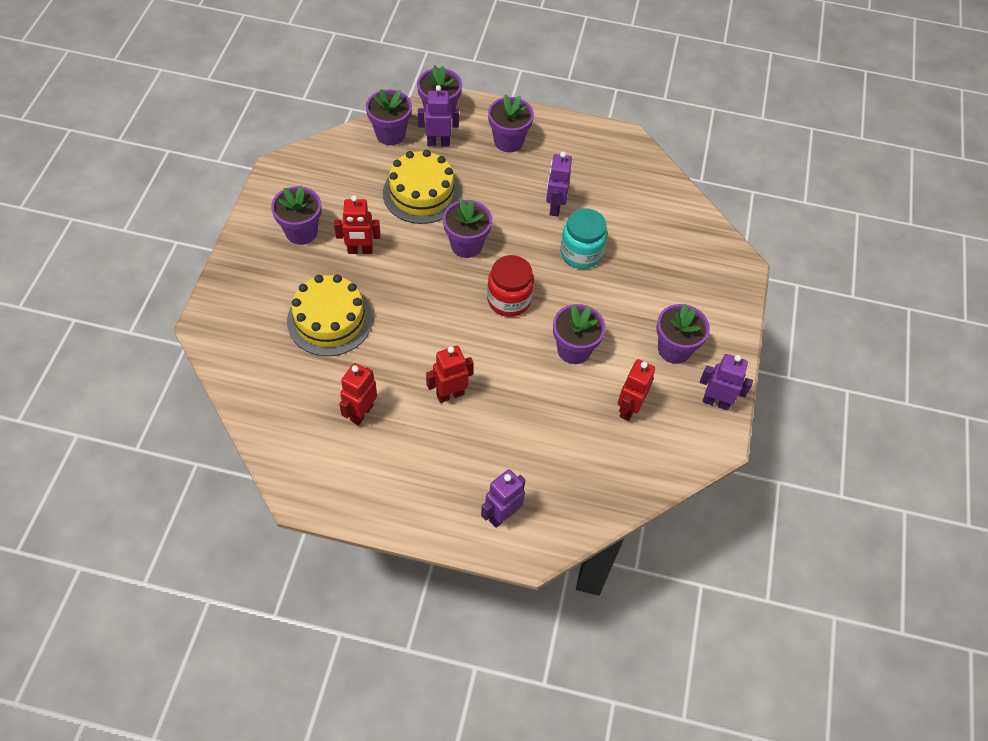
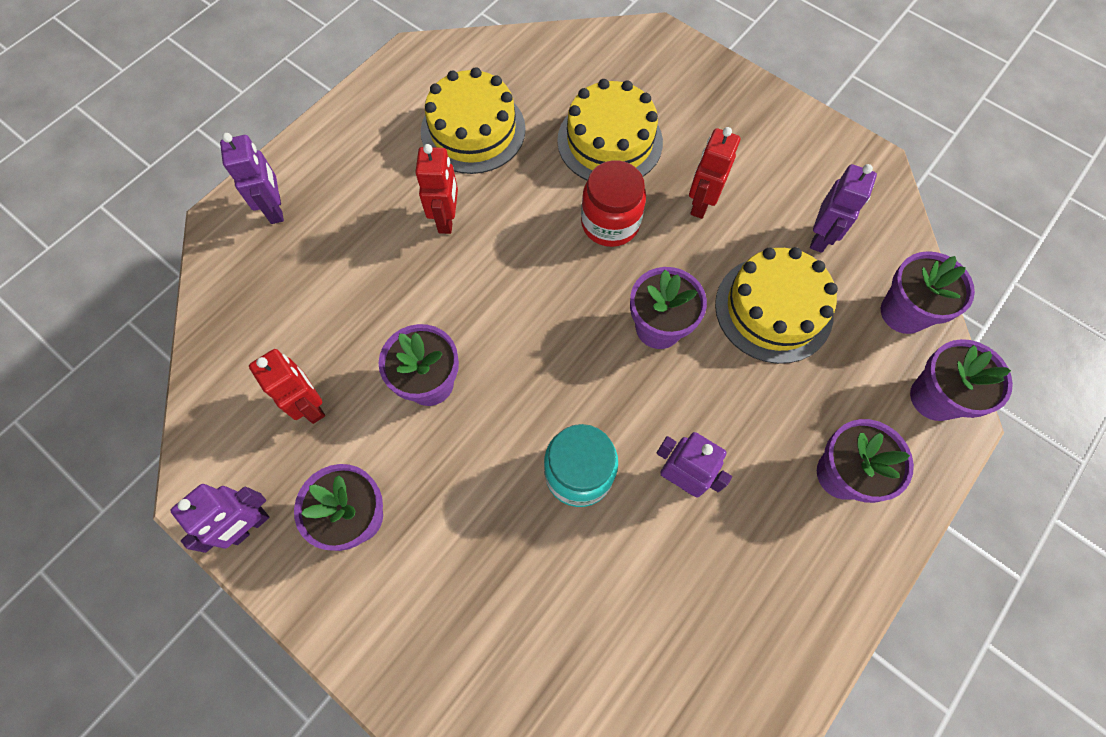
camera: 120 degrees right, 10 degrees up
(301, 232) = (756, 154): purple flower pot -> none
(361, 413) = (473, 130): red robot -> yellow cake
(438, 143) = (867, 369): purple robot -> purple robot (820, 237)
(509, 300) = (545, 340): red jar -> red jar (610, 223)

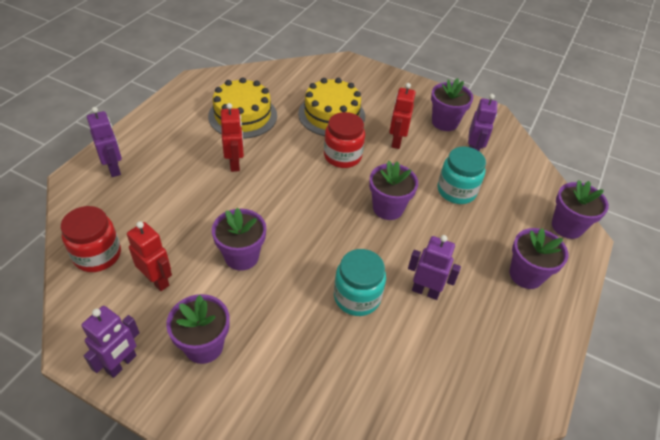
camera: 15 degrees left, 20 degrees down
(238, 353) = (97, 255): none -> red jar
(773, 309) = (456, 191): yellow cake -> turquoise jar
(903, 312) = (534, 185): purple flower pot -> purple flower pot (444, 122)

